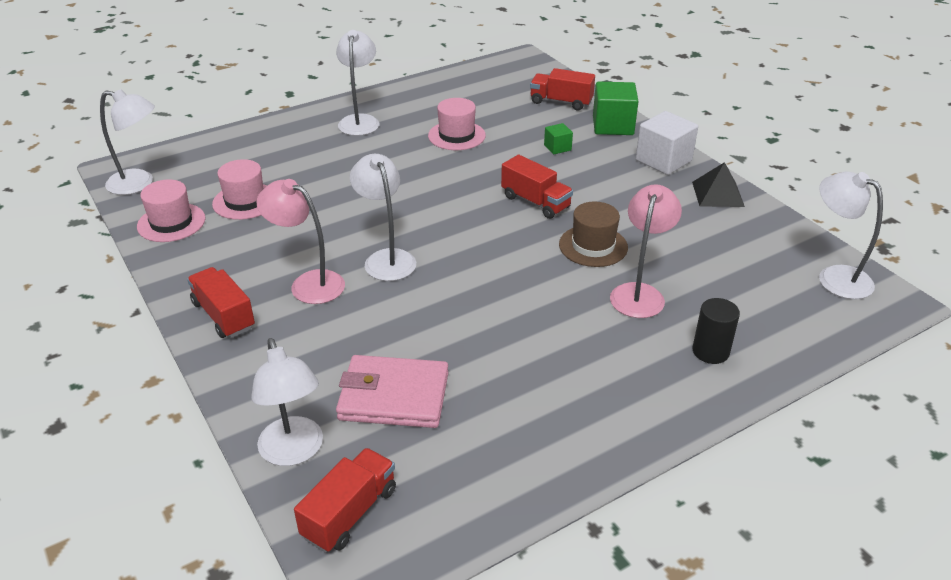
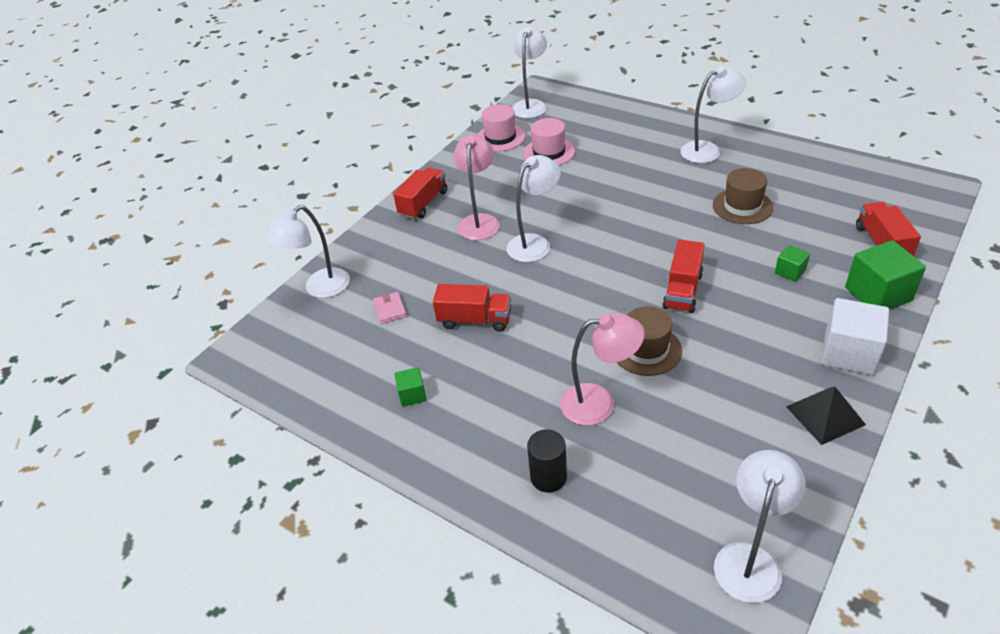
camera: 70 degrees right, 5 degrees up
(139, 184) = (531, 105): white lamp -> white lamp turned 150 degrees counterclockwise
(350, 513) = (281, 334): red truck -> red truck (475, 320)
(394, 396) = (390, 309): pink wallet -> pink wallet, size x0.45
(456, 136) = (742, 206): pink hat -> brown hat
(548, 414) = (412, 395): none -> green cube

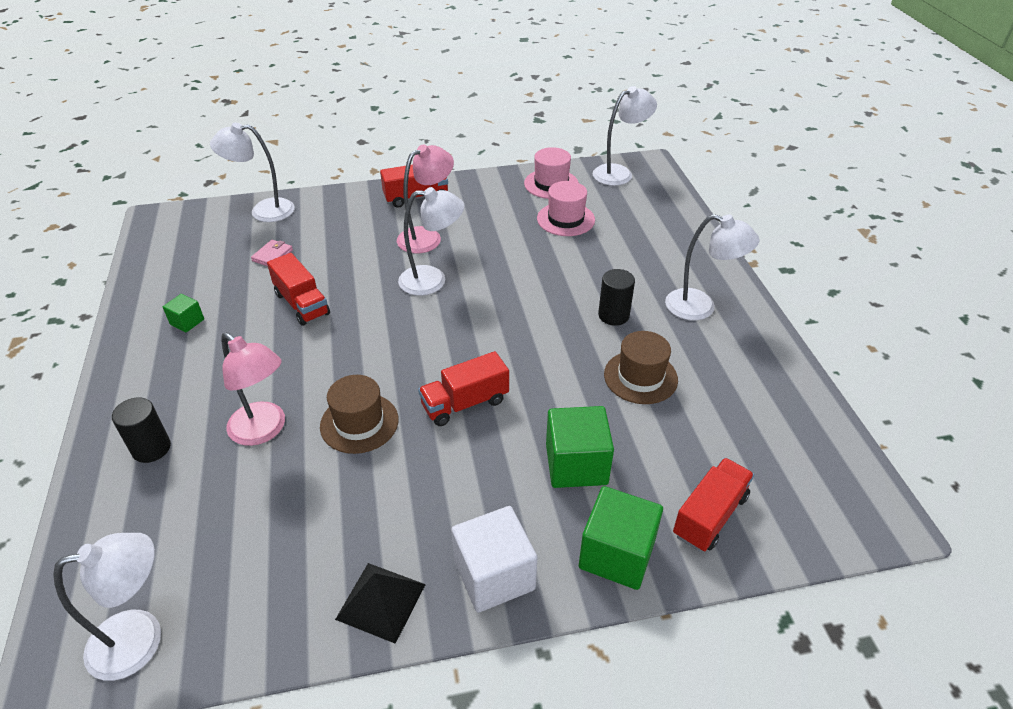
camera: 40 degrees right, 0 degrees up
(673, 186) = (613, 315): none -> black cylinder
(790, 272) = (576, 464): green cube -> green cube, size x1.93

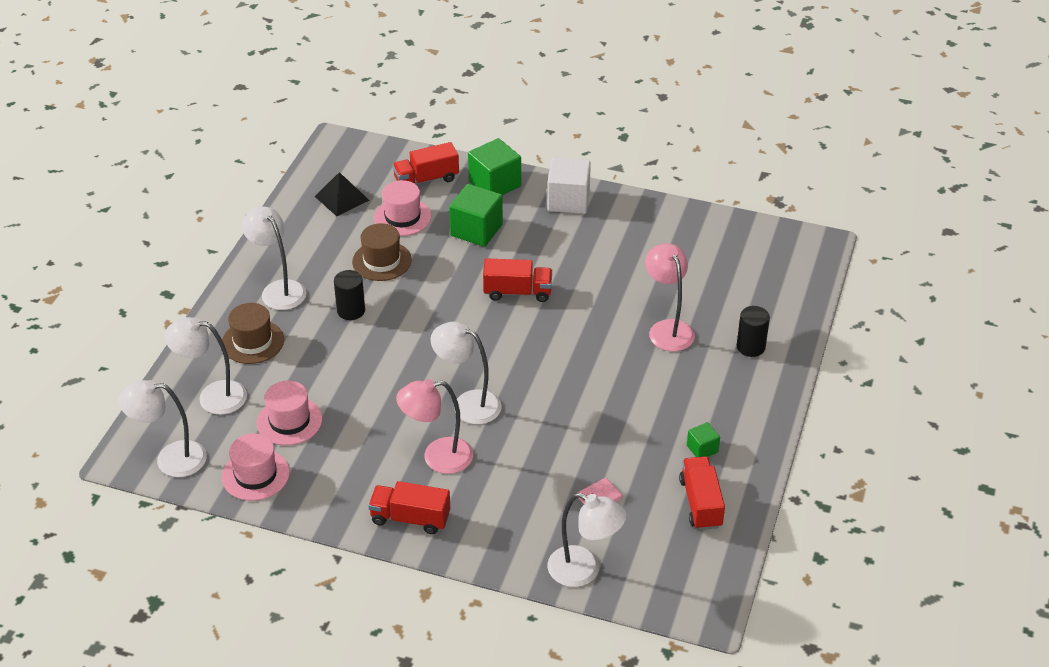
camera: 150 degrees left, 0 degrees up
(141, 638) = (771, 244): white lamp -> white lamp (212, 396)
(302, 304) = (595, 426): red truck -> red truck (700, 503)
(359, 423) = (599, 308): brown hat -> brown hat (252, 342)
(381, 601) = (636, 213): black pyramid -> black pyramid (341, 198)
(677, 442) = (402, 217): none -> pink hat

